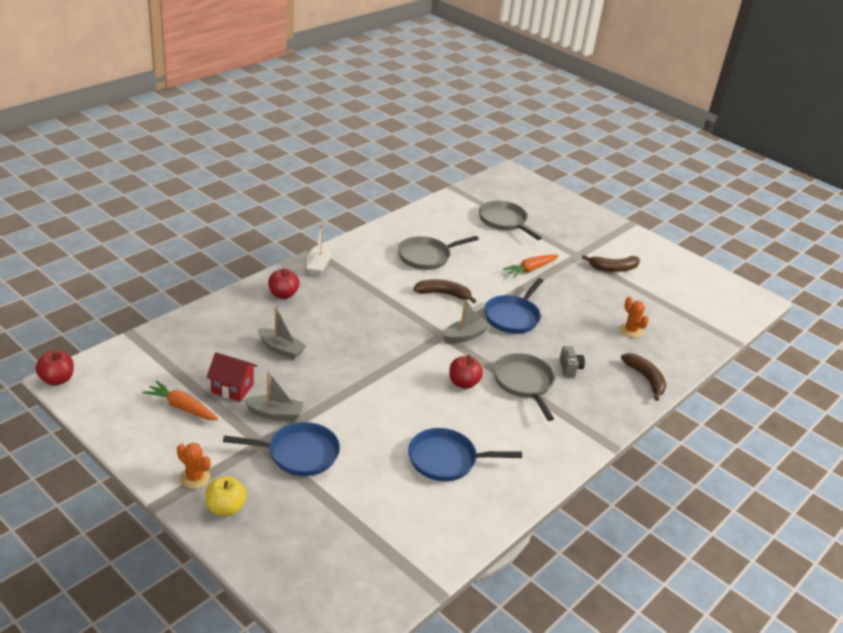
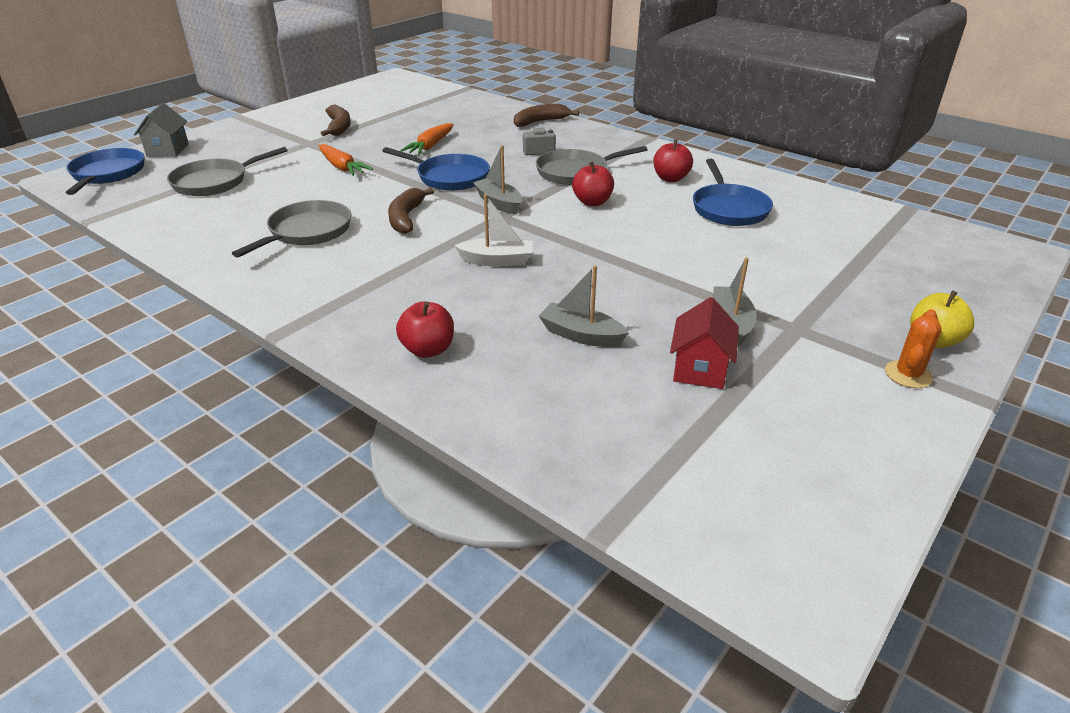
camera: 90 degrees left, 0 degrees up
(57, 379) = (814, 618): red apple -> red apple (670, 178)
(182, 407) = (776, 414): orange carrot -> orange carrot (430, 146)
(281, 349) = (581, 335): grey boat -> grey boat turned 90 degrees counterclockwise
(299, 454) = (792, 297): blue pan -> blue pan (107, 174)
(318, 265) = (332, 323): white boat -> white boat (497, 261)
(427, 256) = (307, 232): grey pan -> grey pan turned 120 degrees counterclockwise
(558, 201) = (168, 150): none -> grey house
(631, 330) = (460, 124): orange cactus -> none

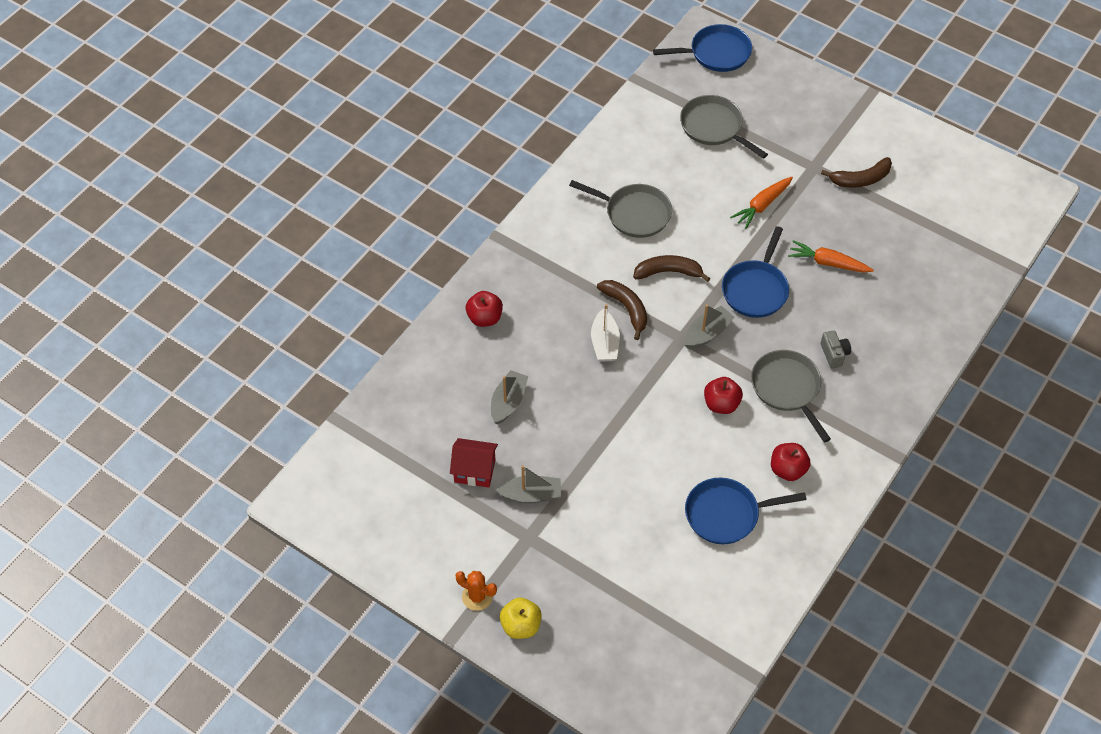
camera: 85 degrees right, 20 degrees up
(168, 150) = (774, 72): grey house -> none
(540, 122) = (921, 350): brown banana -> brown banana (626, 308)

